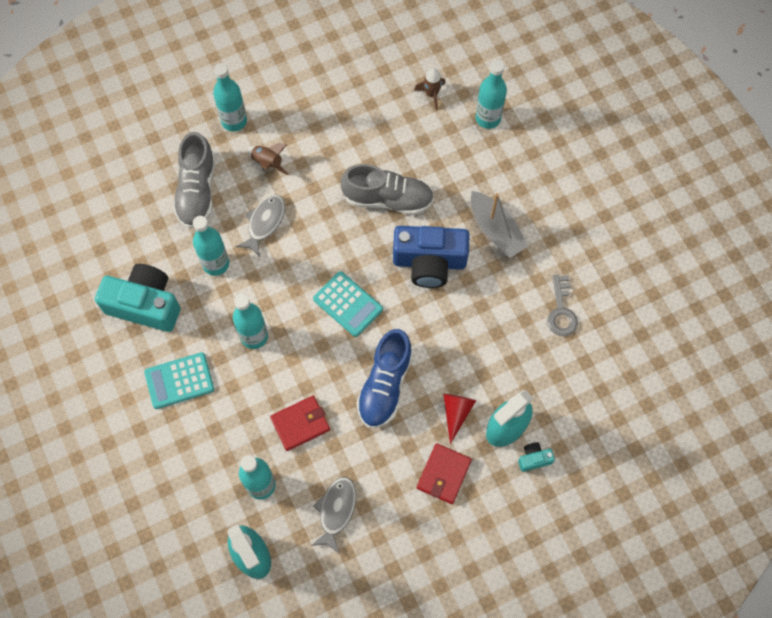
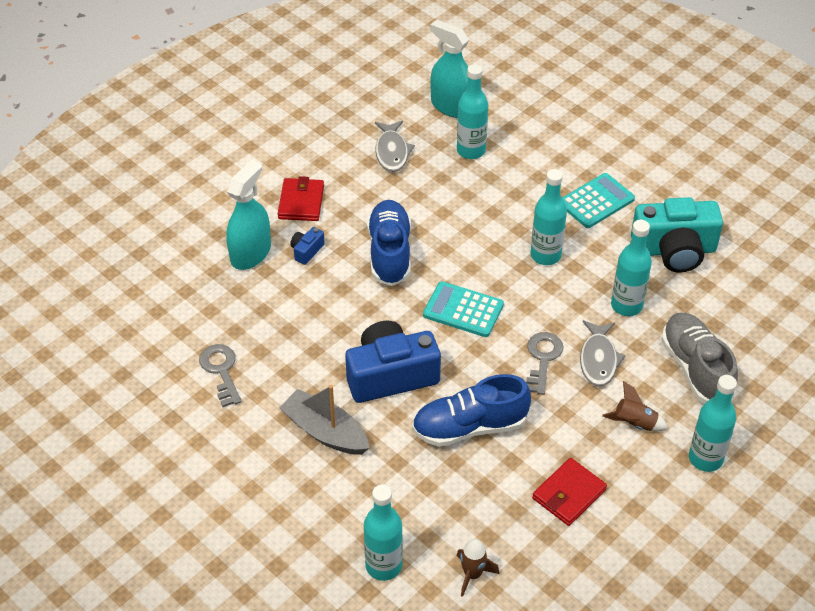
camera: 160 degrees right, 20 degrees down
(300, 424) = (459, 201): red wallet -> red wallet (569, 494)
(307, 237) = (542, 359): none -> grey key
(388, 199) = (470, 427): grey shoe -> blue shoe
(456, 413) = (306, 251): red cone -> blue camera
(534, 459) = (214, 236): turquoise camera -> none

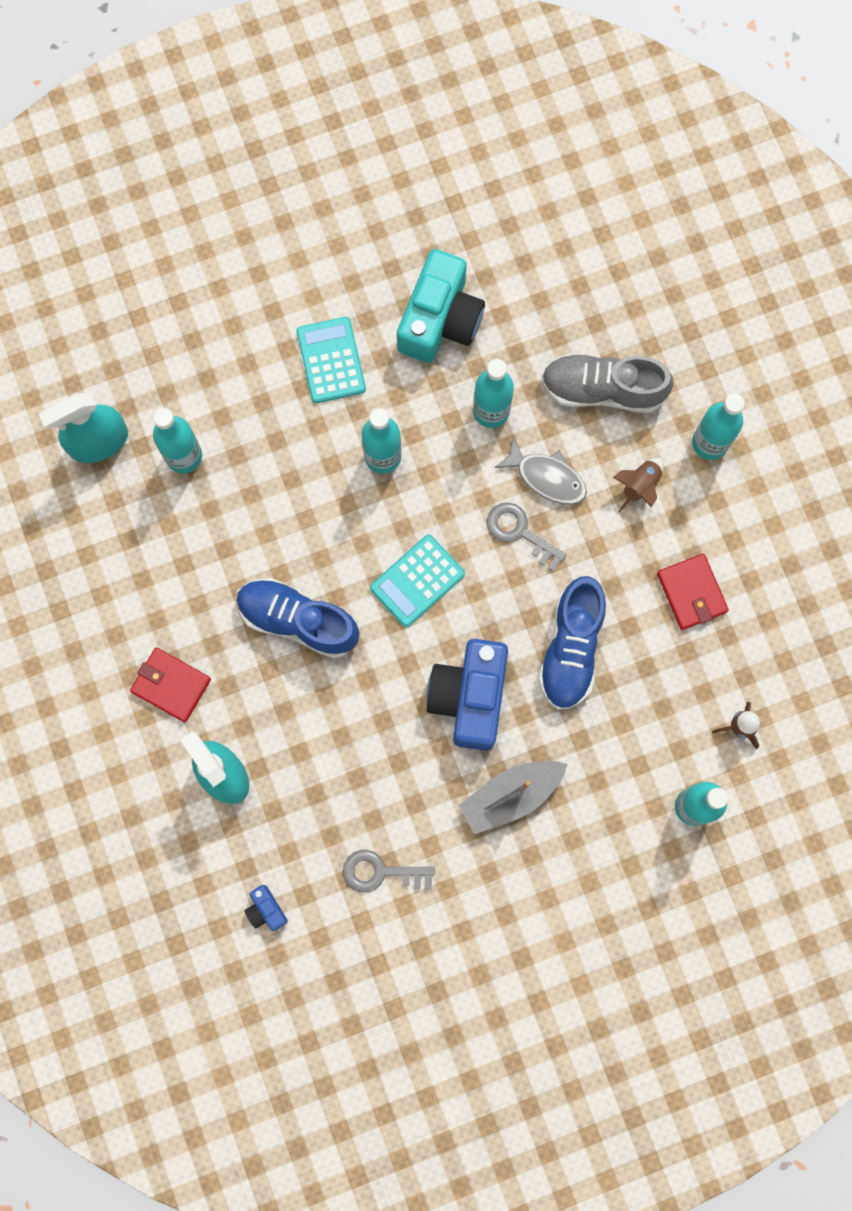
camera: 65 degrees left, 30 degrees up
(306, 251) = (250, 710): blue camera -> blue camera (266, 910)
(392, 152) = (140, 546): grey fish -> none

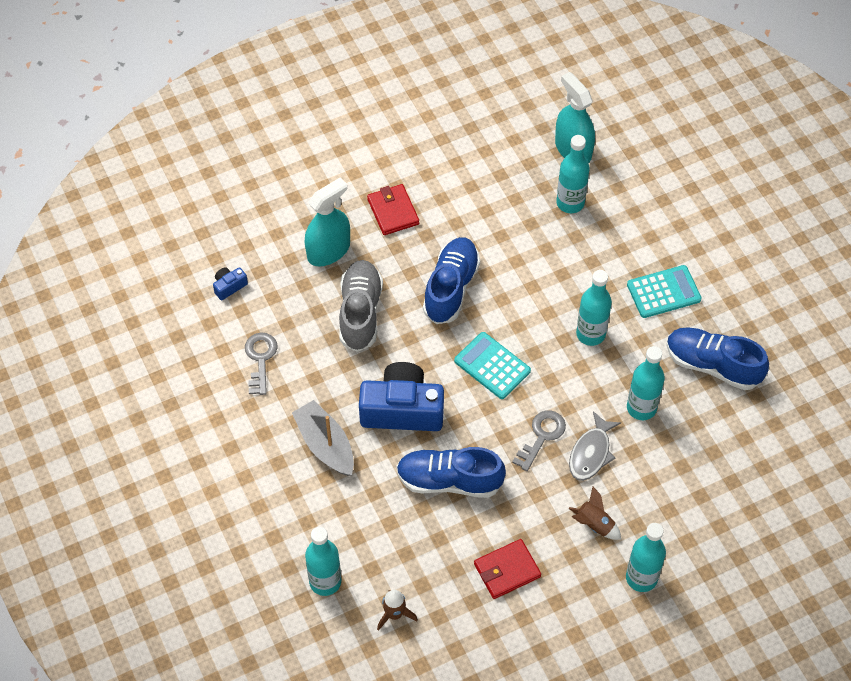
camera: 85 degrees right, 20 degrees down
(171, 685) = (393, 211): red wallet -> red wallet turned 45 degrees counterclockwise
(440, 319) = (712, 365): turquoise camera -> blue shoe
(602, 389) = (674, 490): grey shoe -> grey shoe (360, 313)

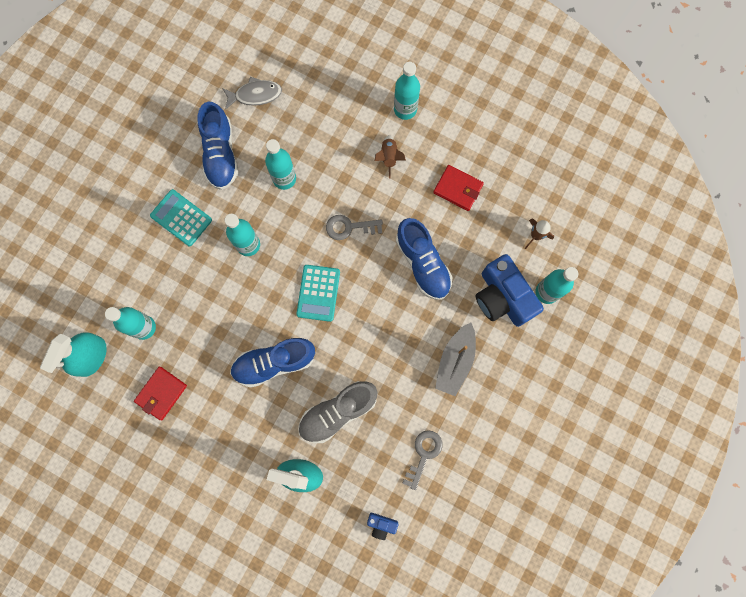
camera: 125 degrees left, 20 degrees up
(260, 359) = (423, 455): grey key -> grey key turned 150 degrees clockwise
(393, 211) = (235, 451): red wallet -> red wallet (161, 393)
(402, 410) = (393, 329): blue camera -> blue camera (503, 297)
(591, 453) = (340, 189): grey fish -> grey fish (255, 95)

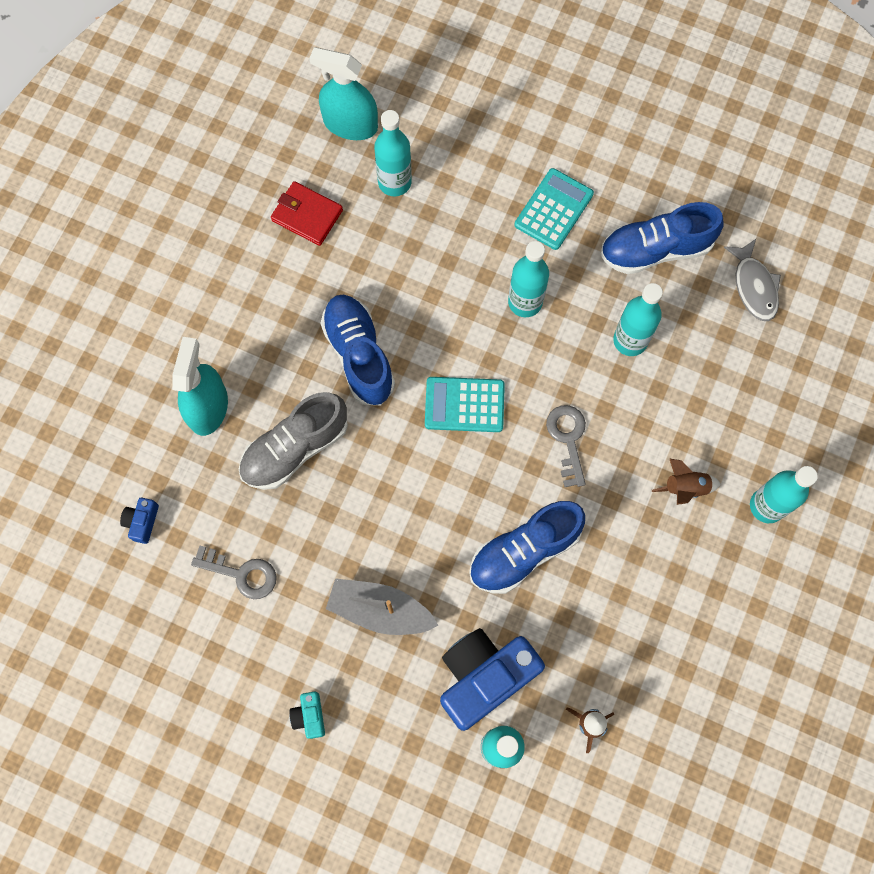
camera: 85 degrees right, 5 degrees down
(338, 412) = (295, 448): grey shoe -> grey shoe turned 90 degrees counterclockwise
(458, 189) = (649, 596): red wallet -> none
(521, 413) = (309, 716): none -> turquoise camera

